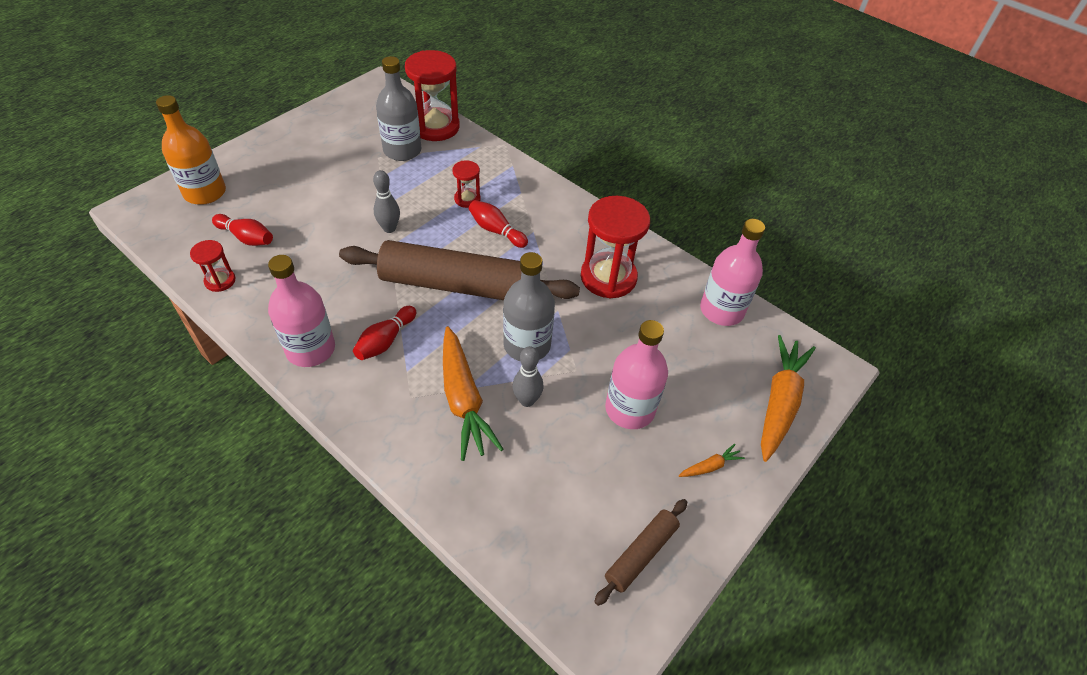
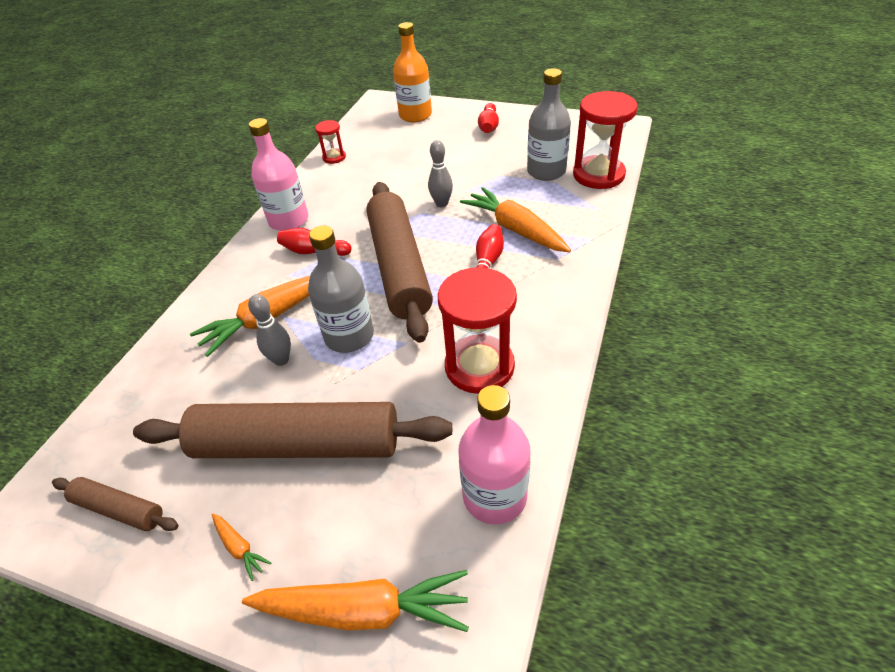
camera: 75 degrees right, 5 degrees down
(246, 238) = (383, 149): red bowling pin -> red bowling pin (488, 126)
(467, 199) = (516, 229): red hourglass -> orange carrot
(630, 409) = (297, 444): pink bottle -> brown rolling pin

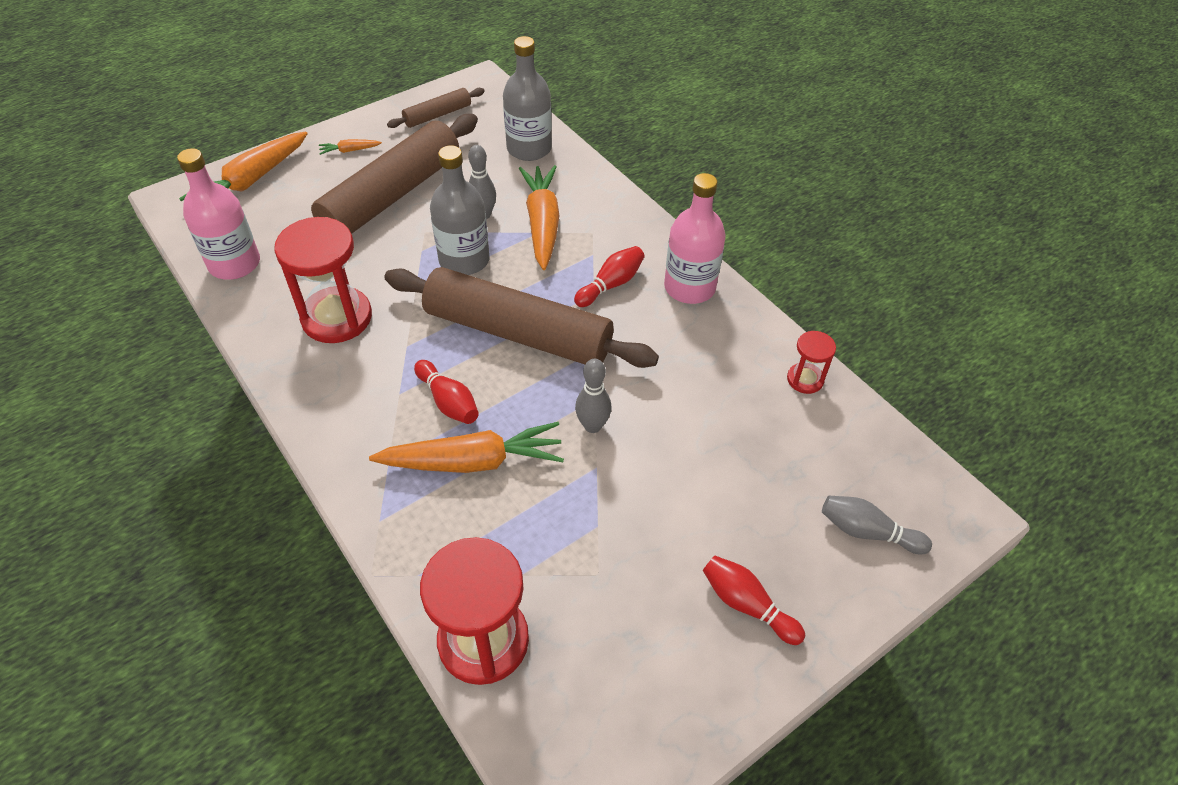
camera: 120 degrees right, 5 degrees up
(415, 115) = (867, 532): orange bottle -> grey bowling pin
(546, 171) = (554, 583): grey bottle -> grey bottle (529, 149)

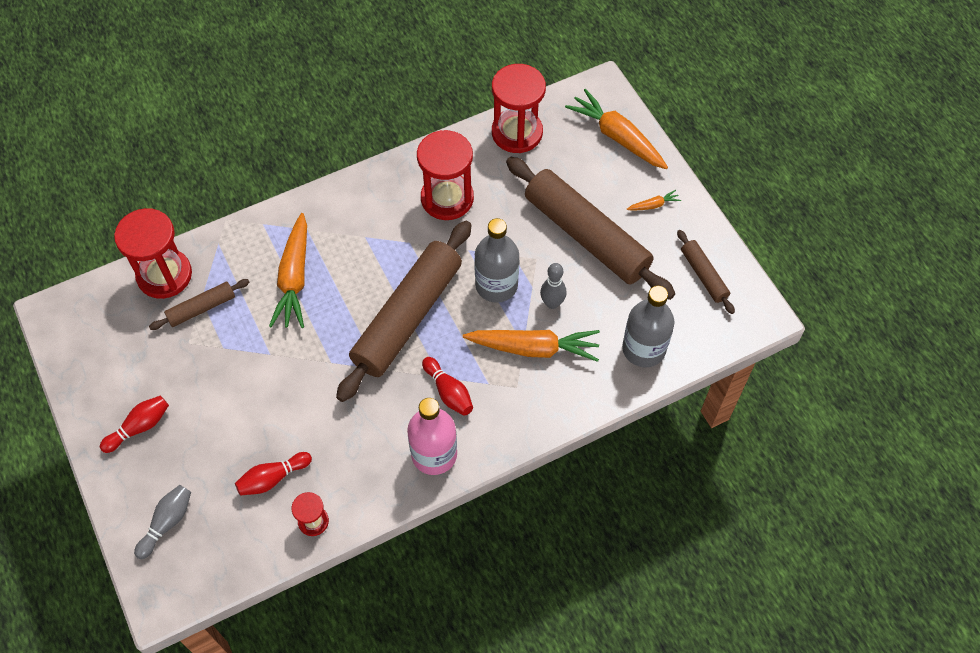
camera: 100 degrees right, 10 degrees up
(234, 264) = (517, 133): pink bottle -> red hourglass
(350, 150) = (653, 205): orange carrot -> orange carrot turned 75 degrees clockwise
(448, 401) = (350, 266): red bowling pin -> red bowling pin (272, 478)
(537, 570) = (201, 308): none -> brown rolling pin
(592, 426) = (306, 356): grey bowling pin -> none

